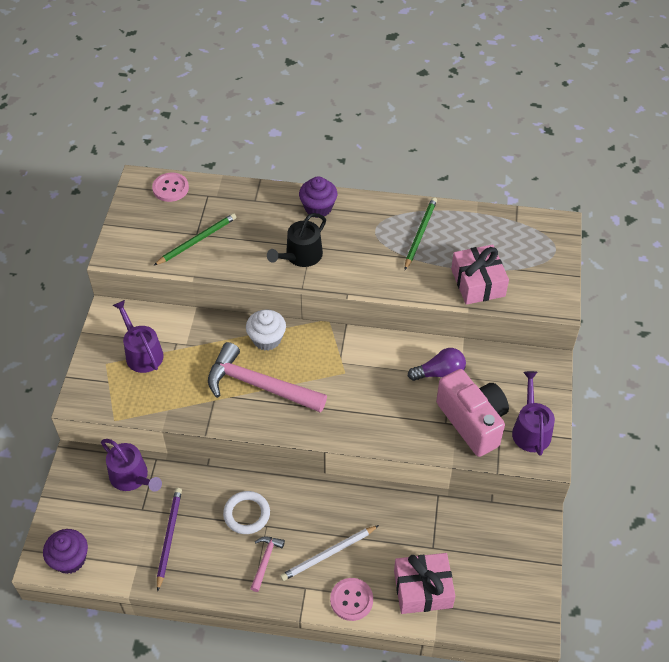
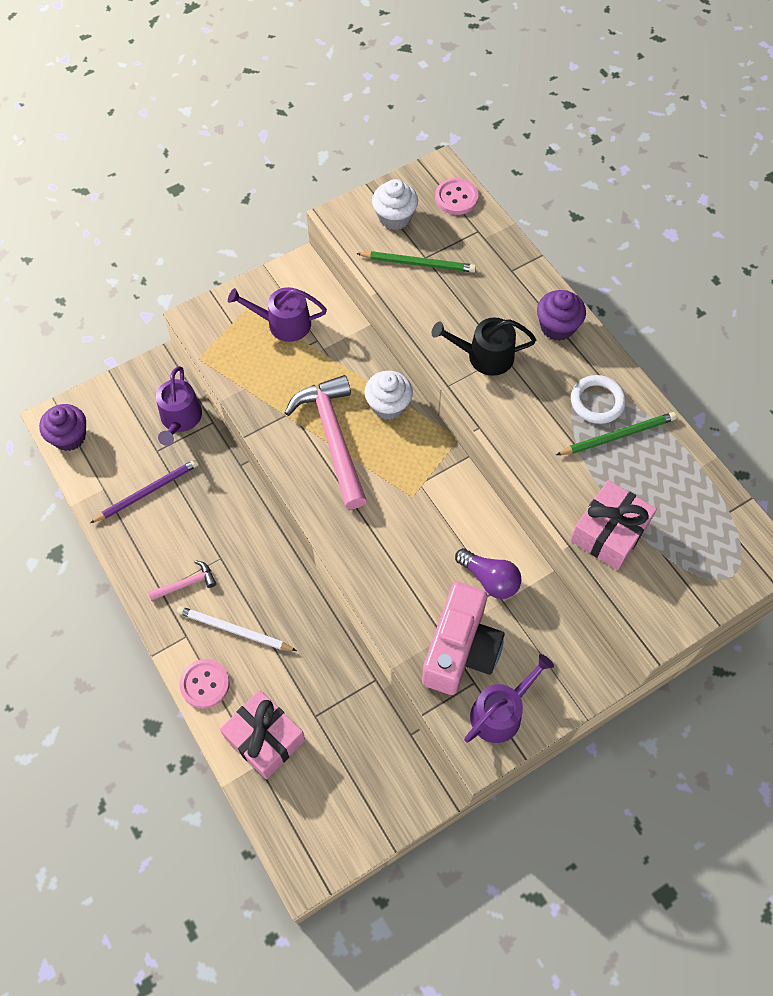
camera: 50 degrees right, 10 degrees up
(142, 353) = (283, 323): purple watering can -> purple watering can turned 105 degrees counterclockwise
(148, 228) = (394, 217): none -> white cupcake
(247, 514) = (219, 533): white ring -> white ring (597, 401)

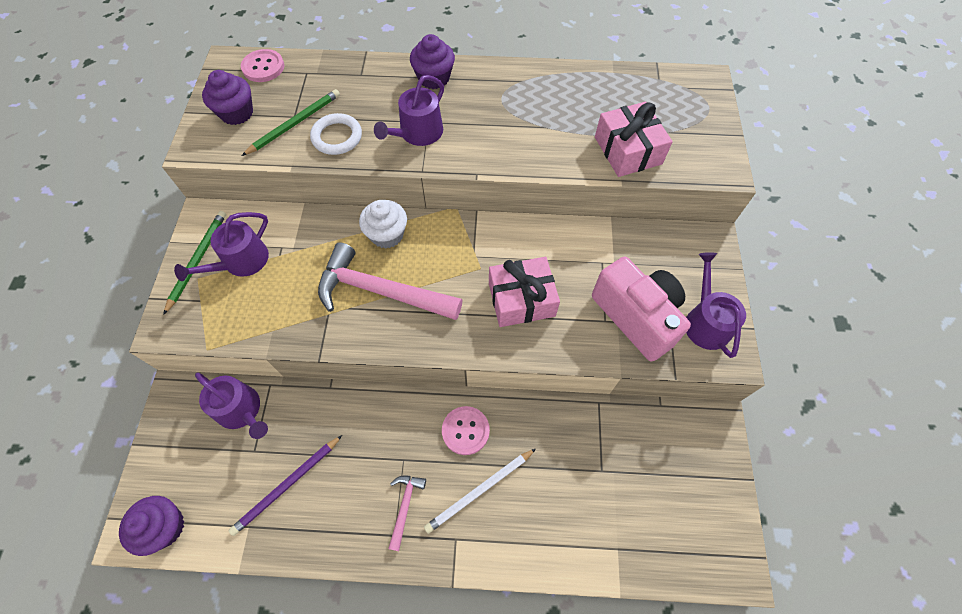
camera: 55 degrees left, 0 degrees up
(147, 492) = (287, 485): purple pencil -> purple pencil turned 135 degrees counterclockwise
(205, 684) = (513, 551): pink button -> pink button (465, 431)
(265, 738) = (597, 527): pink gift -> pink gift (521, 299)
(394, 217) = (237, 113): white cupcake -> purple cupcake
(484, 356) = (417, 133): black watering can -> purple watering can
(489, 579) = (589, 260): purple light bulb -> none
(597, 401) = (516, 94): white ring -> white ring (337, 137)
(618, 436) = (553, 99): green pencil -> green pencil (198, 260)

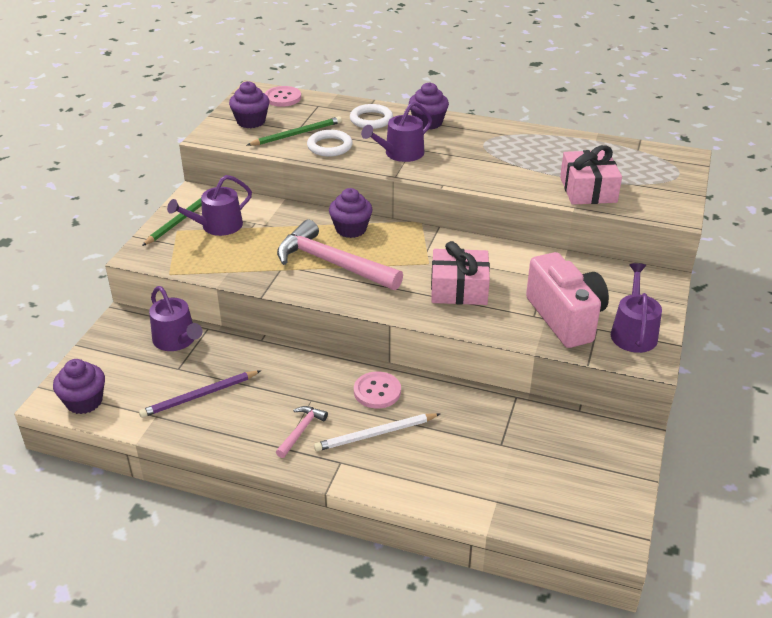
camera: 15 degrees right, 25 degrees down
(371, 85) = (371, 120): none -> white ring
(387, 234) = (351, 229): white cupcake -> purple cupcake

